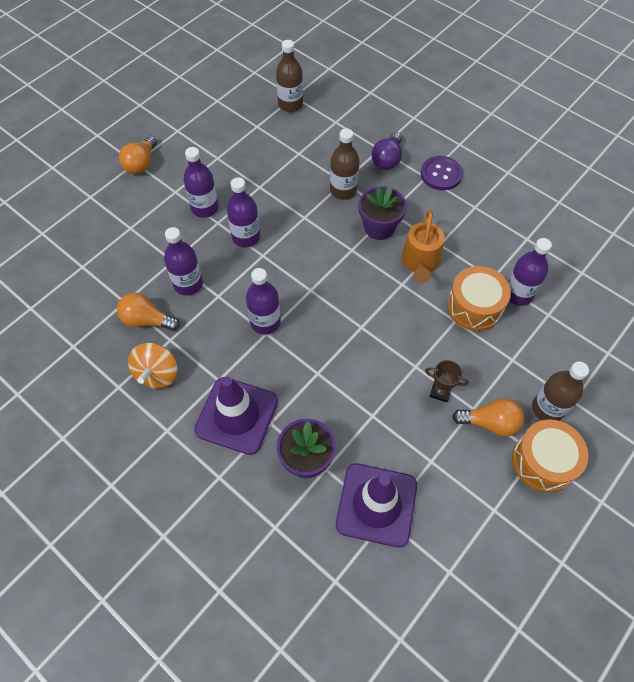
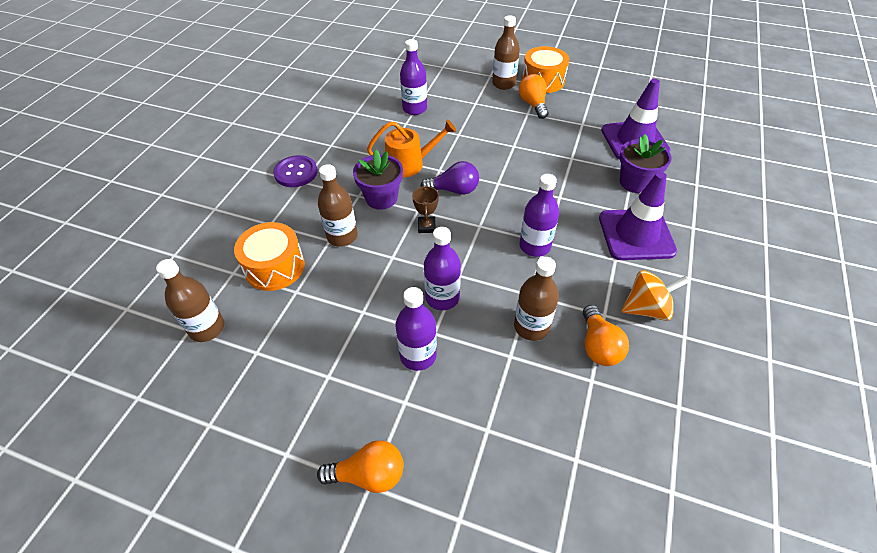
camera: 110 degrees left, 10 degrees down
(188, 284) = (531, 327): purple bottle -> brown bottle
(387, 159) = (286, 214): purple light bulb -> purple light bulb (454, 190)
(440, 392) = (526, 130): brown trophy -> brown trophy (426, 226)
(474, 307) = (439, 127): orange drum -> orange drum (275, 267)

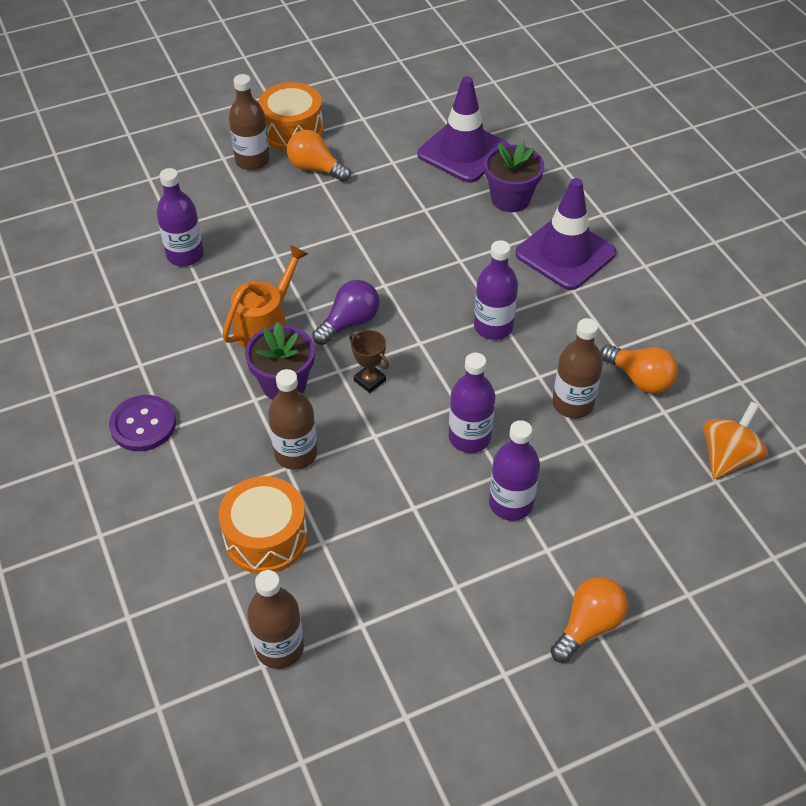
camera: 45 degrees left, 0 degrees up
(646, 308) = (641, 318): orange spinning top -> orange spinning top (728, 457)

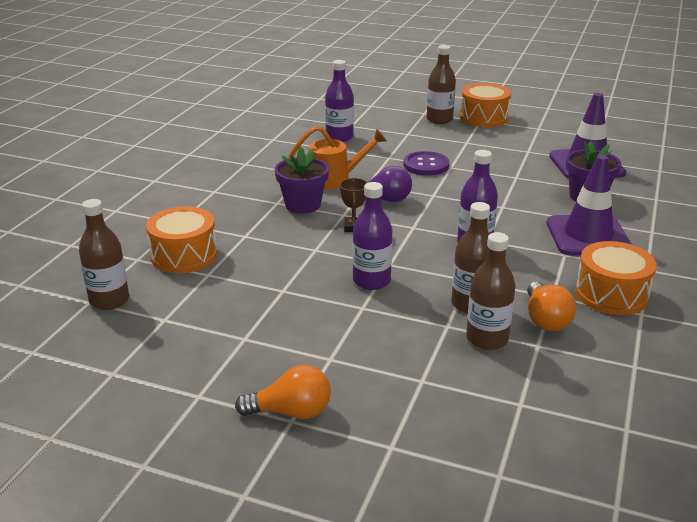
camera: 45 degrees right, 20 degrees down
(143, 425) = (206, 184): purple button -> purple button (426, 165)
(296, 454) = (259, 233): brown bottle -> brown bottle (487, 339)
(315, 168) = (472, 136): orange light bulb -> none
(511, 503) = (345, 324): purple bottle -> none
(651, 314) = (611, 294): none -> orange drum
(728, 457) = (552, 398): orange spinning top -> none

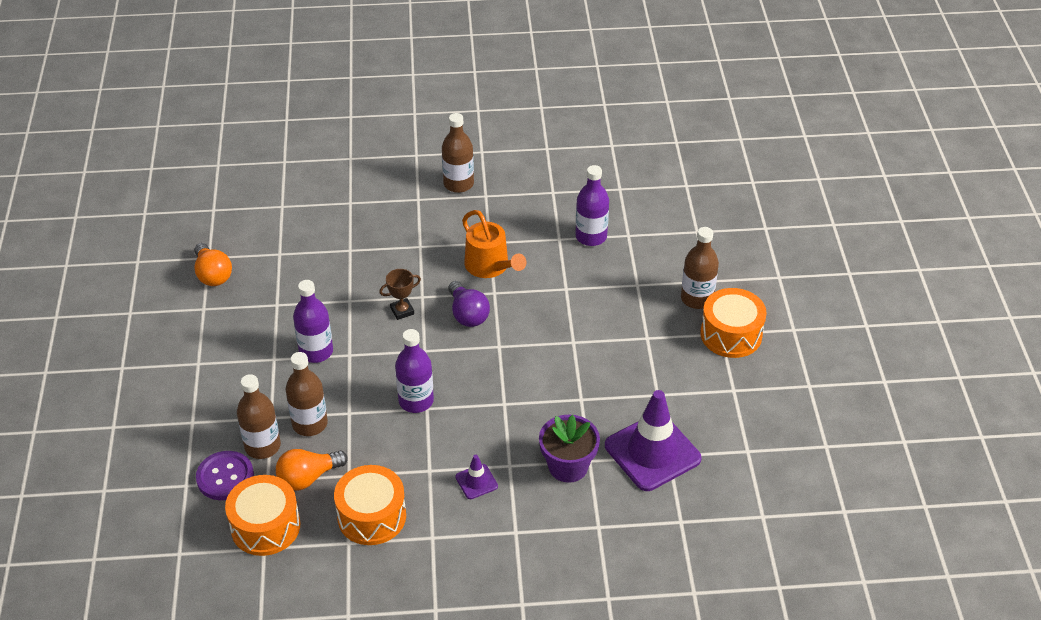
camera: 65 degrees right, 15 degrees up
(109, 300) = (219, 219): brown bottle -> brown bottle (458, 184)
(184, 255) = (300, 228): orange drum -> orange drum (265, 526)
(291, 412) = (130, 364): orange light bulb -> orange light bulb (213, 274)
(303, 205) = (425, 264): purple flower pot -> none
(426, 165) = (564, 322): purple button -> purple button (225, 477)
(588, 236) = (476, 481): purple traffic cone -> purple traffic cone, size x0.45

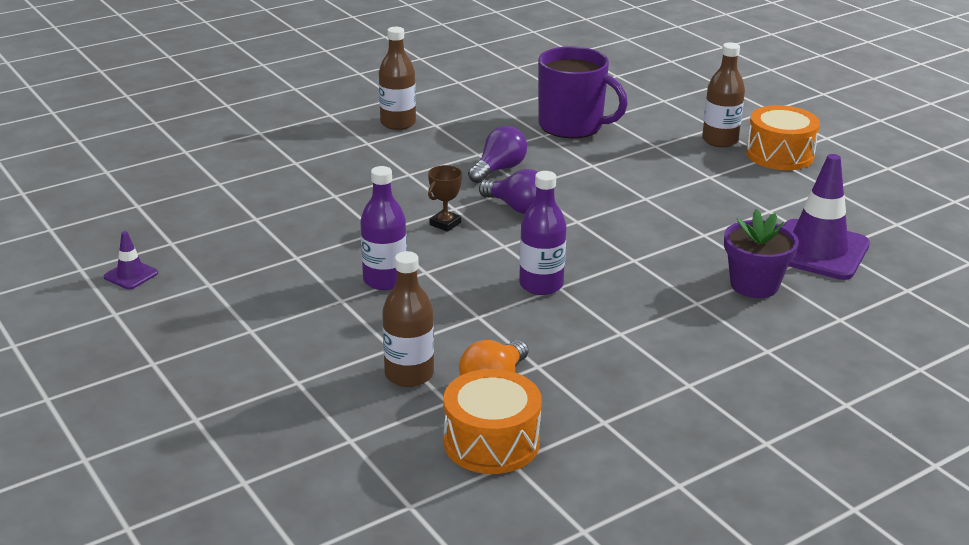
camera: 30 degrees left, 15 degrees down
(213, 274) = (191, 254): orange light bulb -> none
(225, 477) = (392, 416): purple button -> none
(310, 424) = (444, 339): brown bottle -> none
(372, 516) = (603, 390): orange drum -> none
(476, 481) = (680, 325): purple traffic cone -> purple traffic cone (131, 275)
(490, 266) = (499, 169): orange watering can -> purple light bulb
(591, 236) = (572, 126): purple bottle -> purple mug

